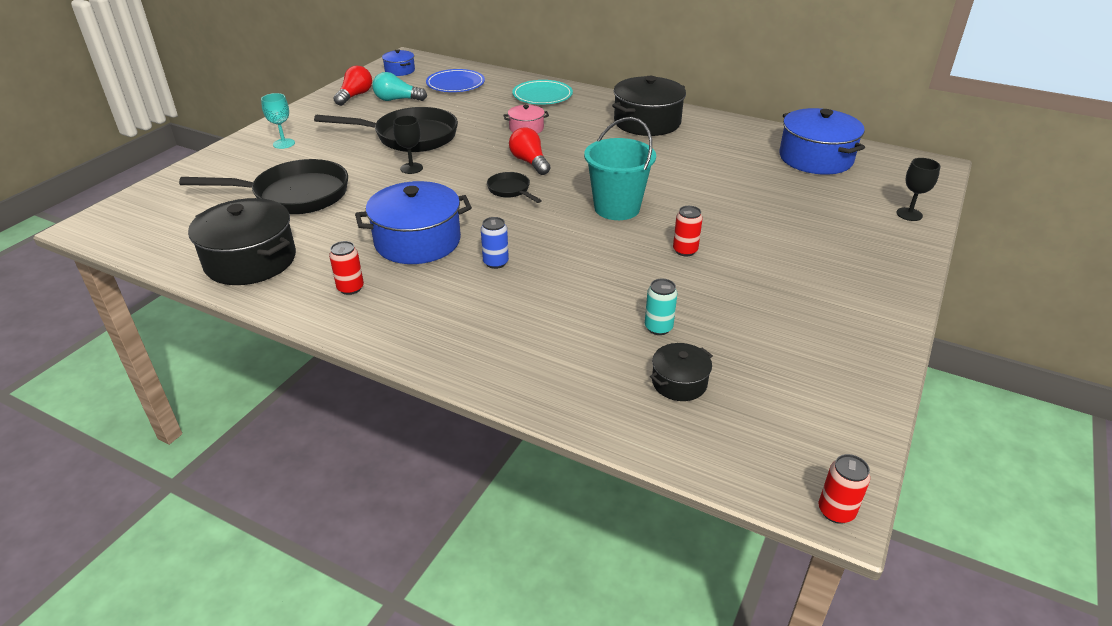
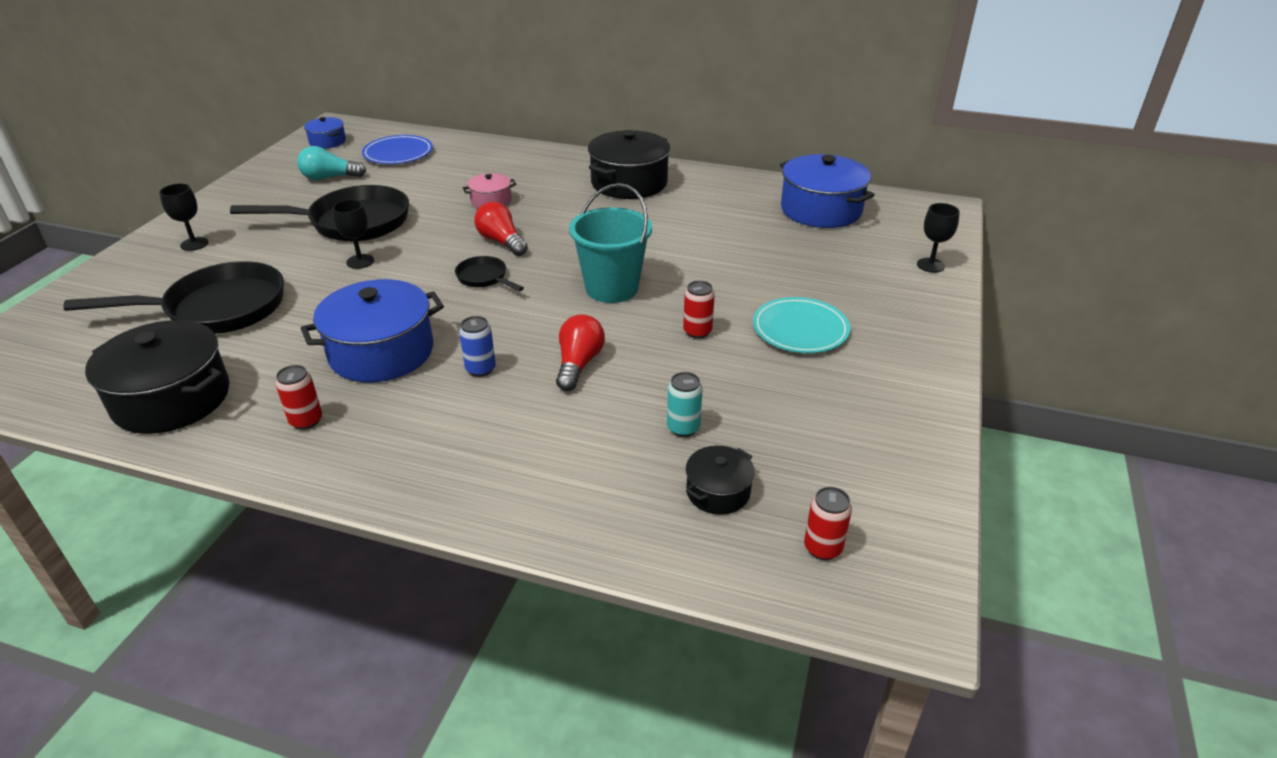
camera: 10 degrees left, 0 degrees up
(284, 143) = (194, 244): turquoise goblet -> black goblet
(355, 96) = (276, 177): red light bulb -> red light bulb (578, 364)
(542, 96) = (503, 160): turquoise plate -> turquoise plate (800, 329)
(836, 511) = (917, 623): red can -> red can (822, 548)

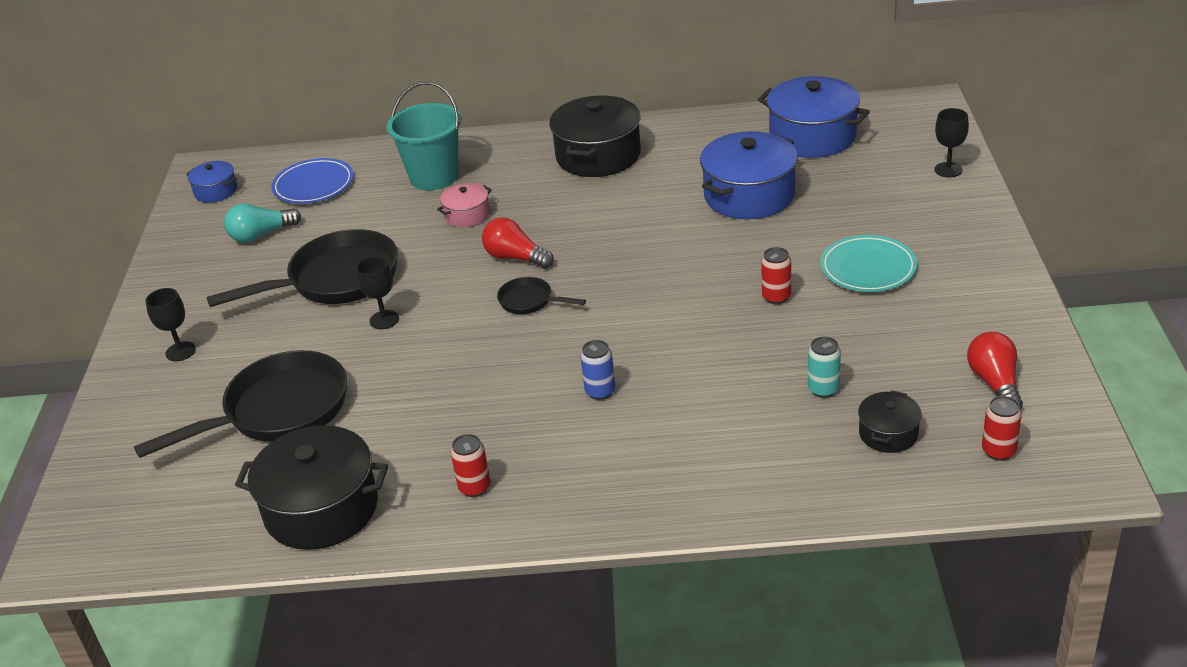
camera: 15 degrees left, 0 degrees up
(381, 352) = (490, 404): blue pot -> blue pot (749, 195)
(578, 364) = (688, 360): red light bulb -> red light bulb (995, 383)
(612, 288) = (665, 276): turquoise bucket -> turquoise bucket (434, 177)

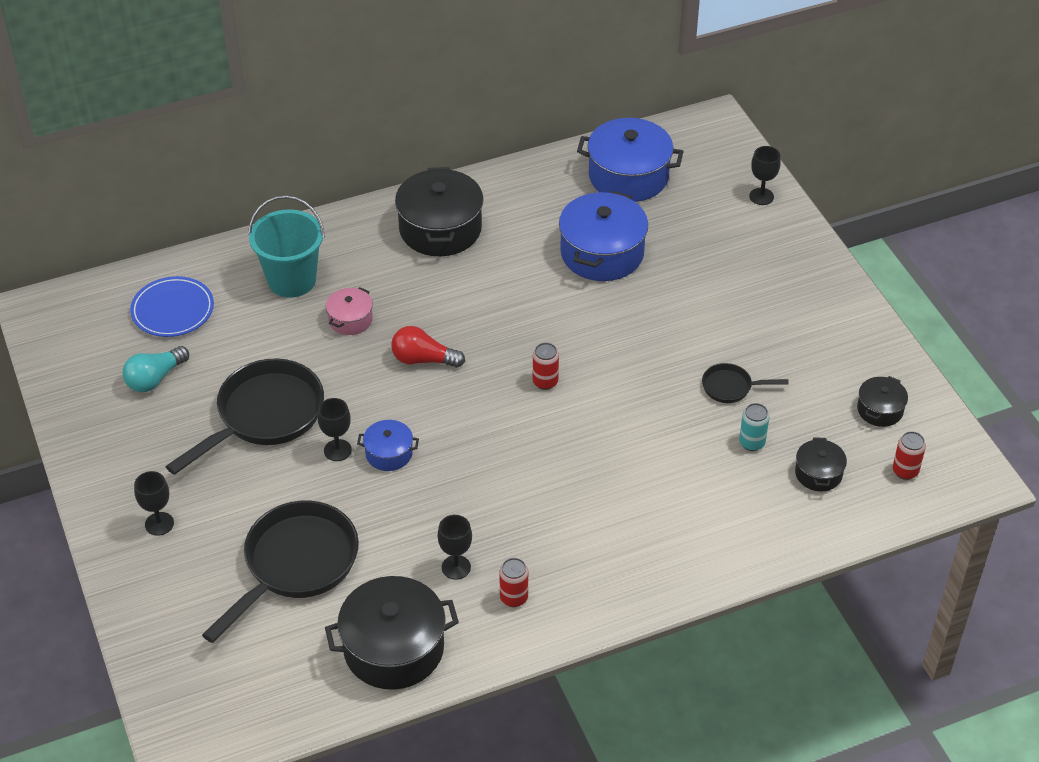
camera: 25 degrees left, 10 degrees up
(216, 191) = (72, 335): blue pot -> blue pot (389, 453)
(433, 446) = (456, 567): none -> black goblet
(530, 301) = (462, 404): black pan -> black pan (731, 387)
(600, 391) = (571, 483): blue can -> none
(776, 297) = (674, 359): red can -> red can (545, 382)
(868, 268) = (737, 314): turquoise plate -> none
(995, 383) = (880, 410): red light bulb -> black pot

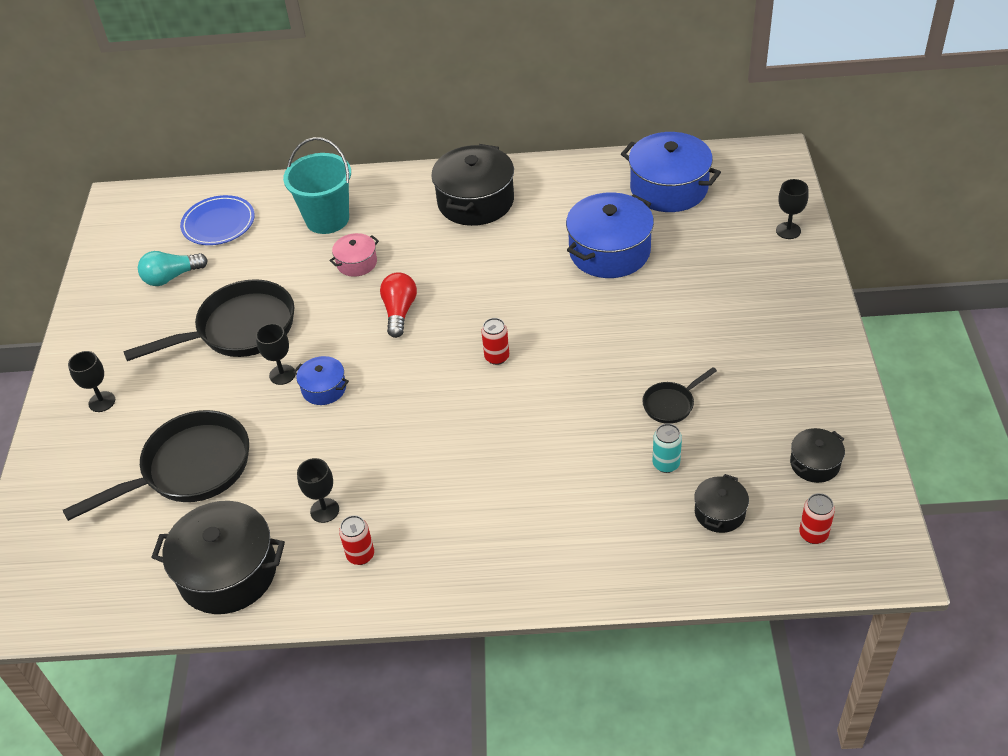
camera: 25 degrees right, 0 degrees up
(423, 359) = (399, 312): red light bulb -> red light bulb turned 60 degrees clockwise
(731, 387) = (671, 404): black pan -> black pan turned 60 degrees counterclockwise

